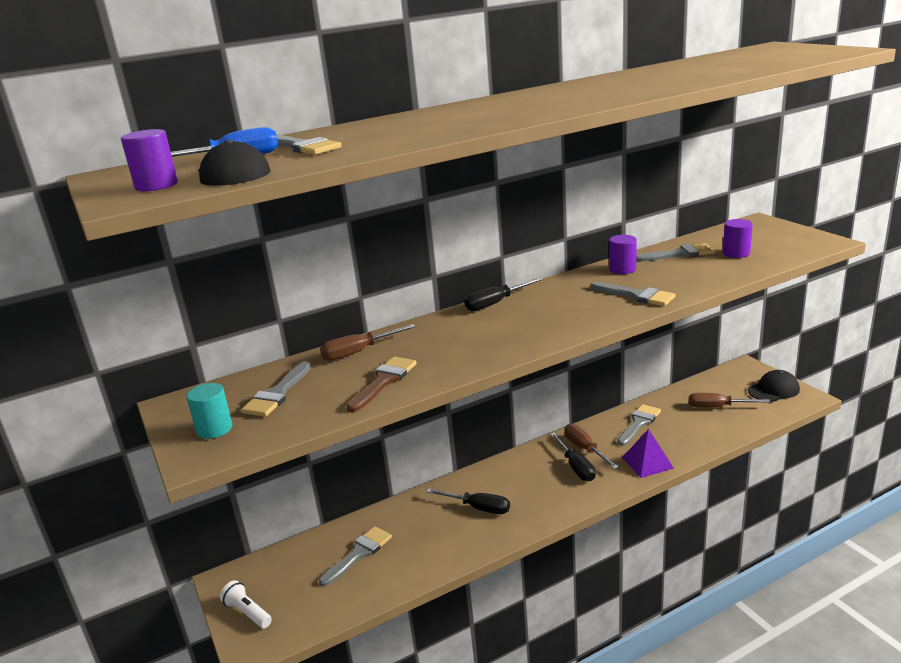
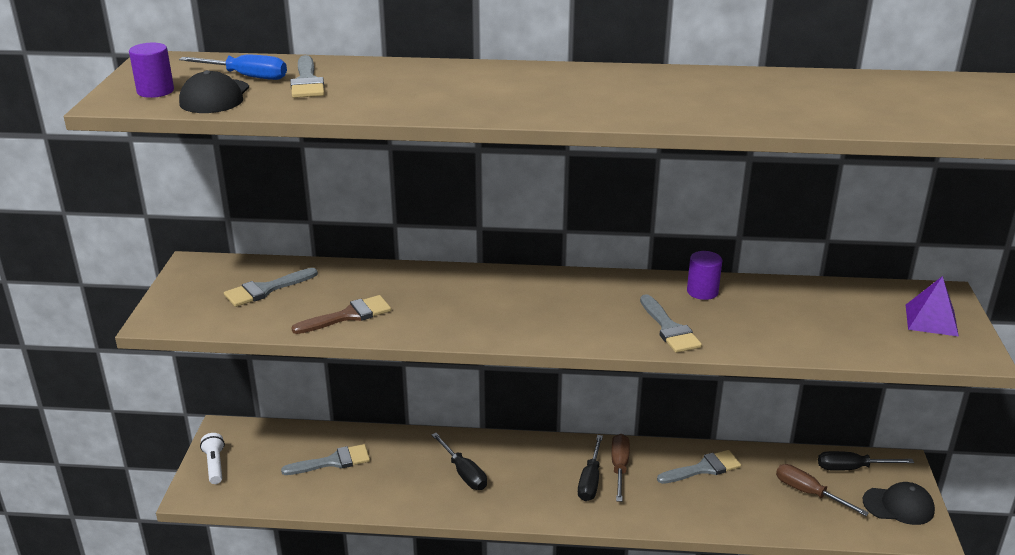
camera: 30 degrees right, 5 degrees up
(214, 429) = (193, 300): turquoise cylinder -> none
(358, 352) = (366, 277): brown screwdriver -> none
(496, 303) = (535, 278): black screwdriver -> black screwdriver (852, 468)
(647, 462) = (662, 512): purple pyramid -> purple pyramid (931, 320)
(679, 254) = (787, 298): grey brush -> none
(736, 253) = (848, 324): purple cylinder -> none

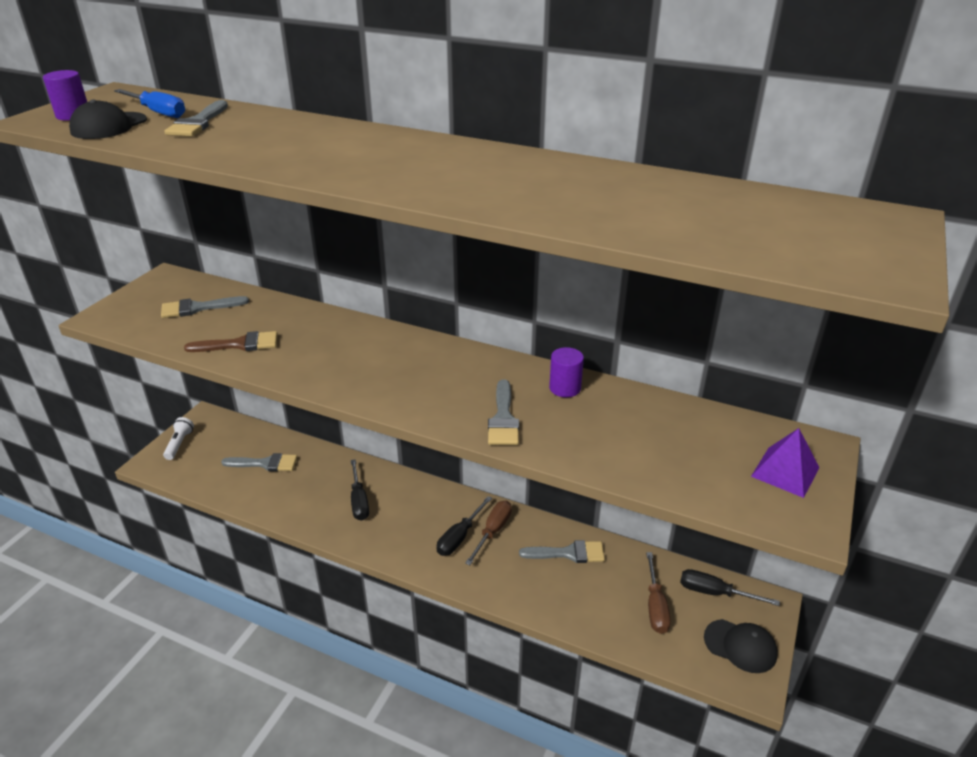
camera: 20 degrees right, 5 degrees up
(808, 493) = (655, 606): brown screwdriver -> brown screwdriver turned 150 degrees counterclockwise

